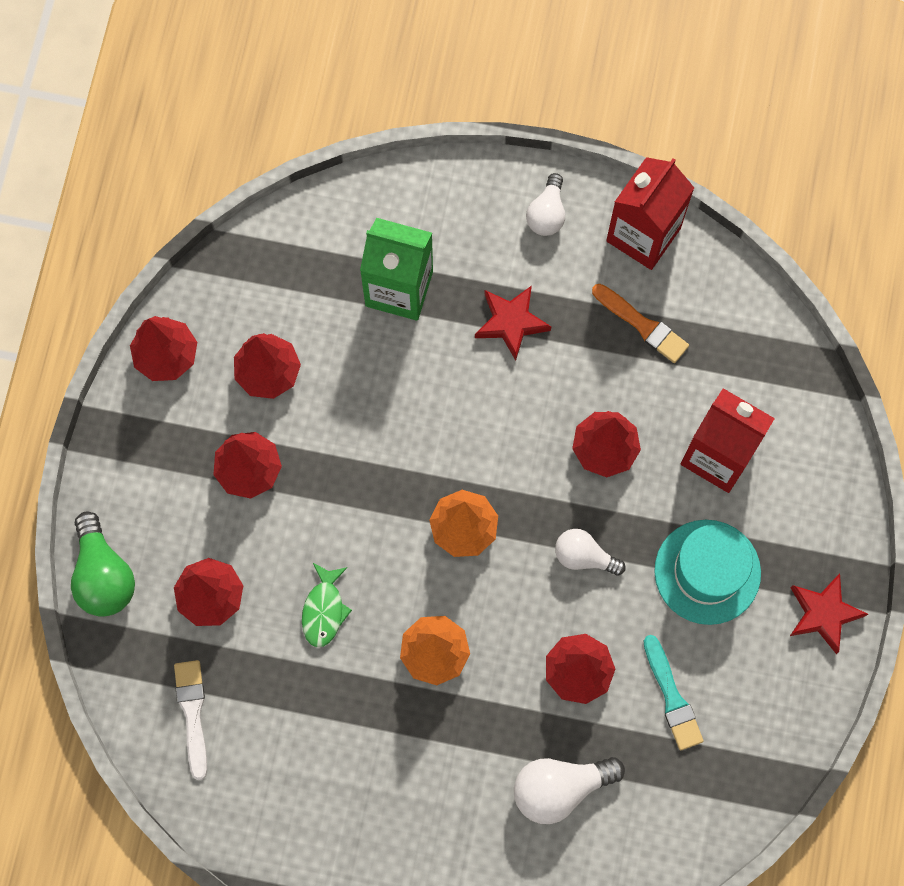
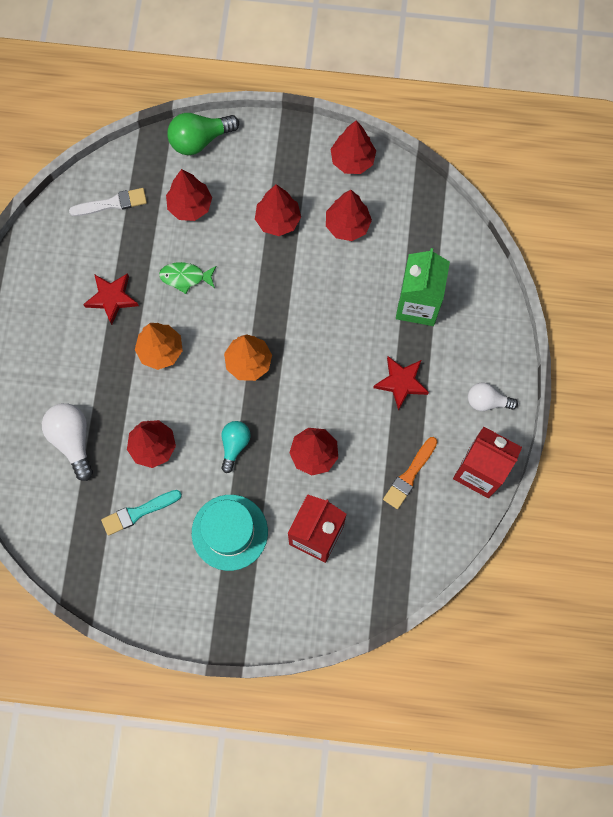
camera: 85 degrees right, 0 degrees up
(584, 556) = (234, 445): white light bulb -> turquoise light bulb
(823, 613) = (204, 618): red star -> red star (112, 298)

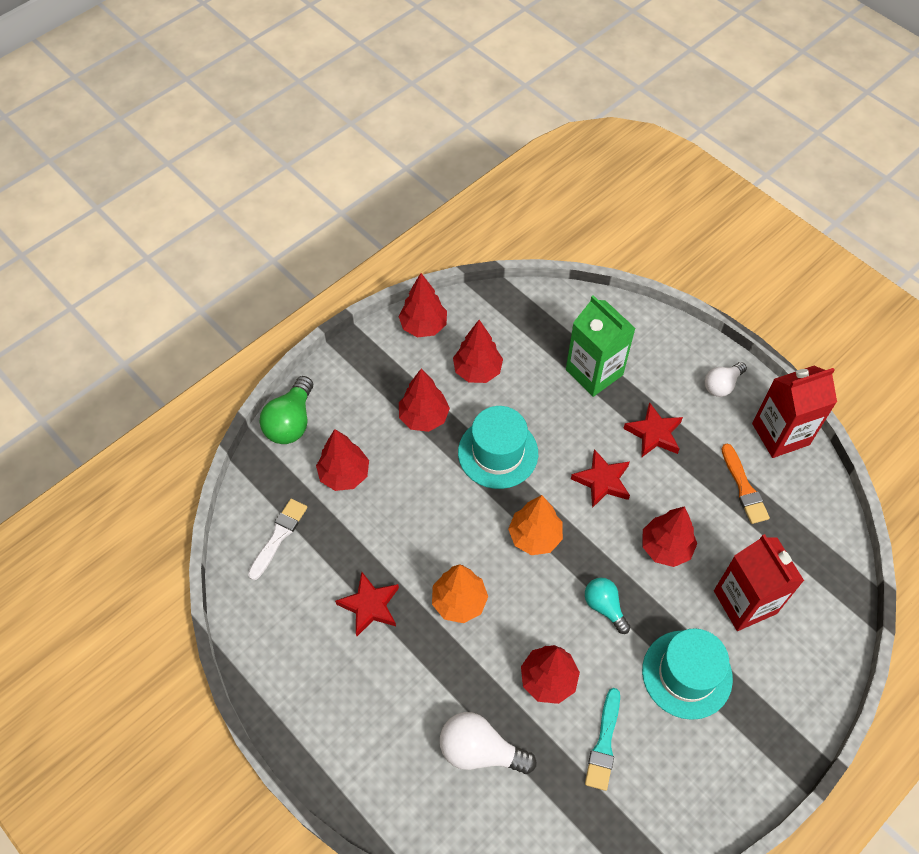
camera: 50 degrees left, 15 degrees down
(185, 277) = (407, 528): green fish -> none
(292, 290) = (498, 453): none -> turquoise hat
(330, 375) = (602, 481): none -> red star

